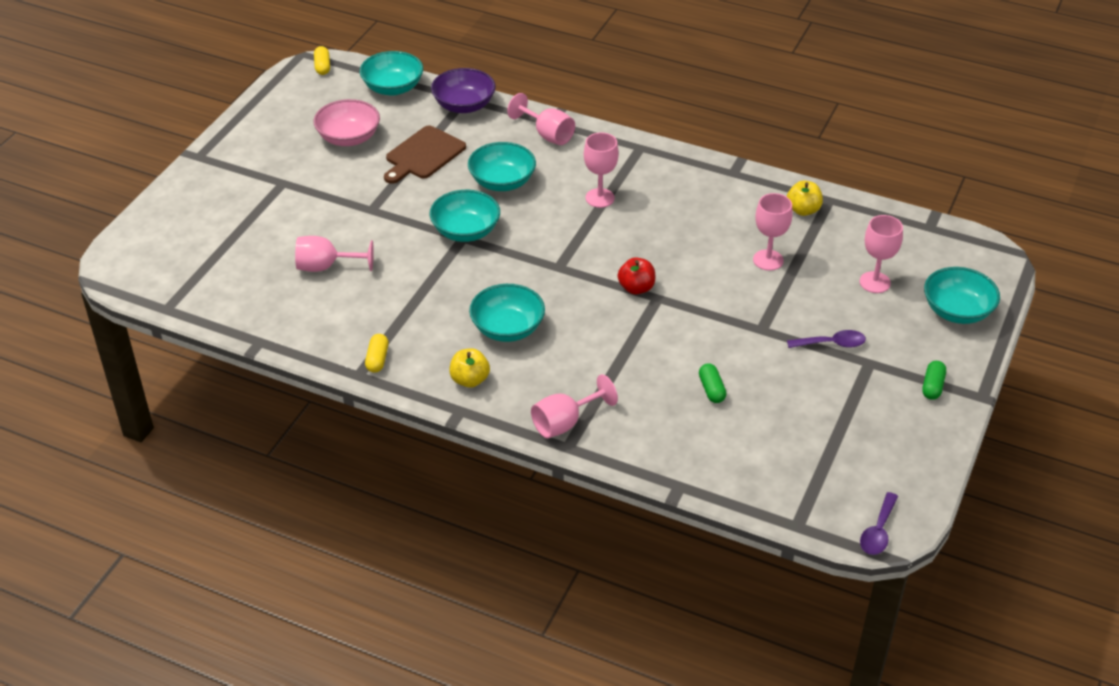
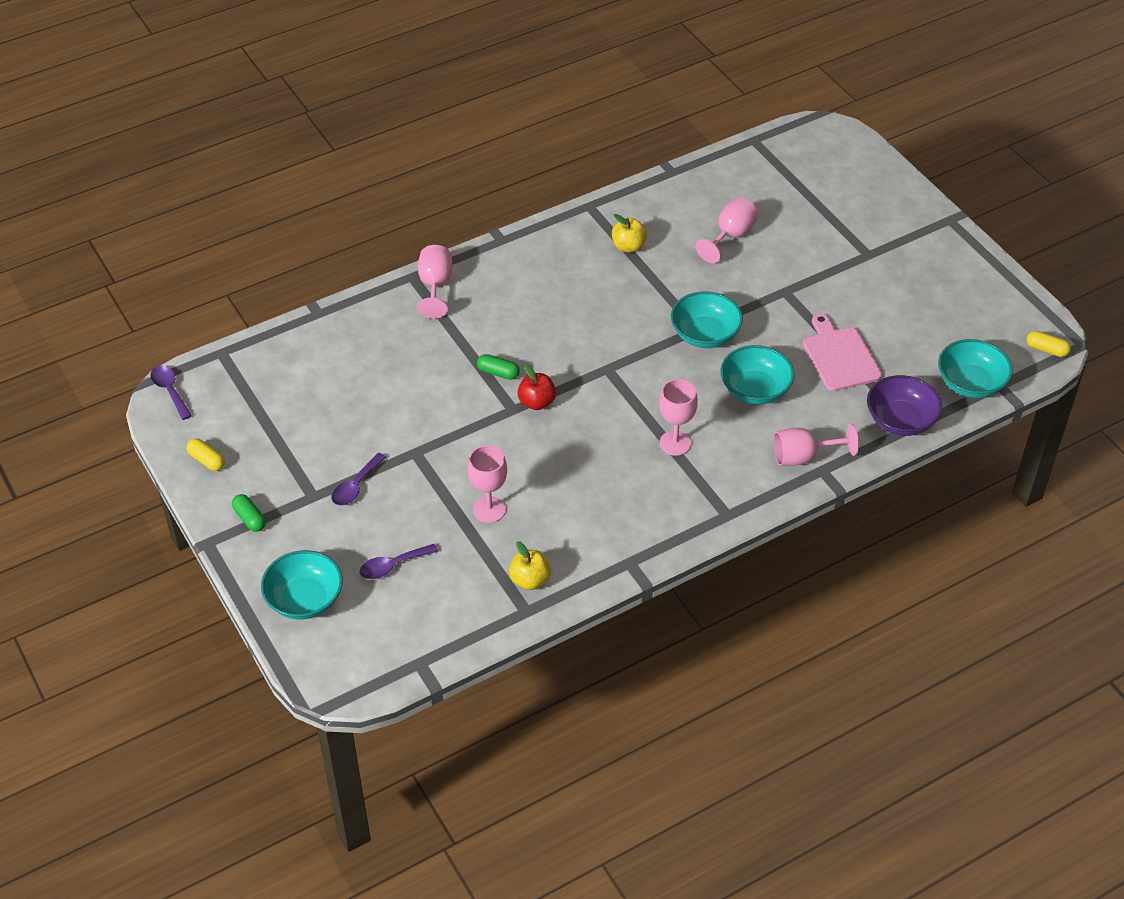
camera: 125 degrees right, 5 degrees up
(349, 138) = (906, 320): pink bowl -> none
(377, 359) = (596, 221): yellow capsule -> yellow capsule (207, 460)
(423, 155) = (839, 356): brown cutting board -> pink cutting board
(470, 380) = (527, 258): yellow apple -> yellow apple (628, 246)
(507, 328) = (562, 303): turquoise bowl -> none
(711, 389) = (385, 382): green capsule -> green capsule (498, 373)
(875, 282) = (392, 566): pink goblet -> purple spoon

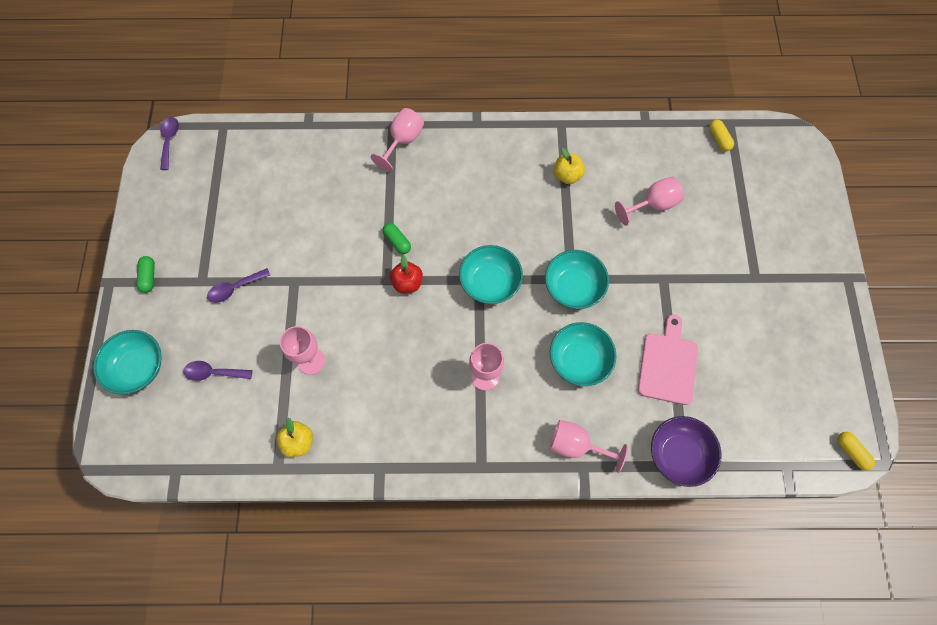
camera: 30 degrees right, 20 degrees up
(207, 460) = (154, 212): yellow capsule -> yellow capsule (718, 139)
(970, 383) = (762, 450): turquoise bowl -> turquoise bowl (490, 282)

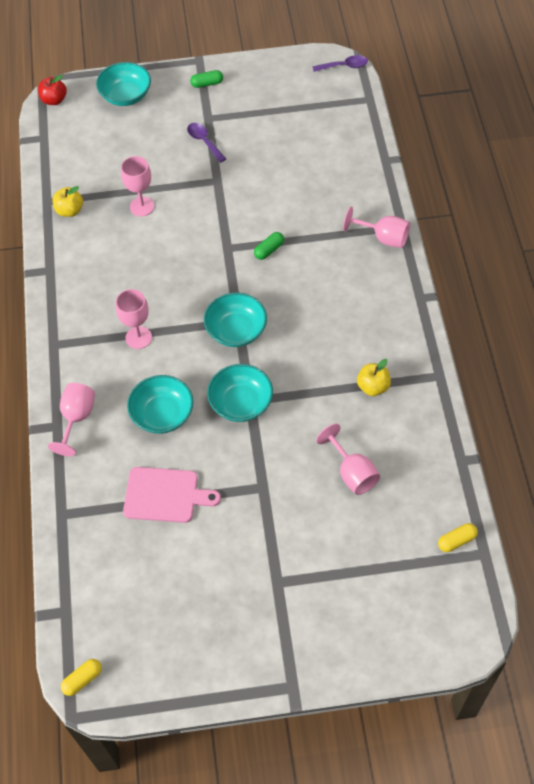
camera: 85 degrees right, 10 degrees down
(213, 373) = (125, 143): purple spoon -> none
(407, 283) = (226, 264): red apple -> red apple (54, 100)
(679, 454) = (72, 508): purple bowl -> none

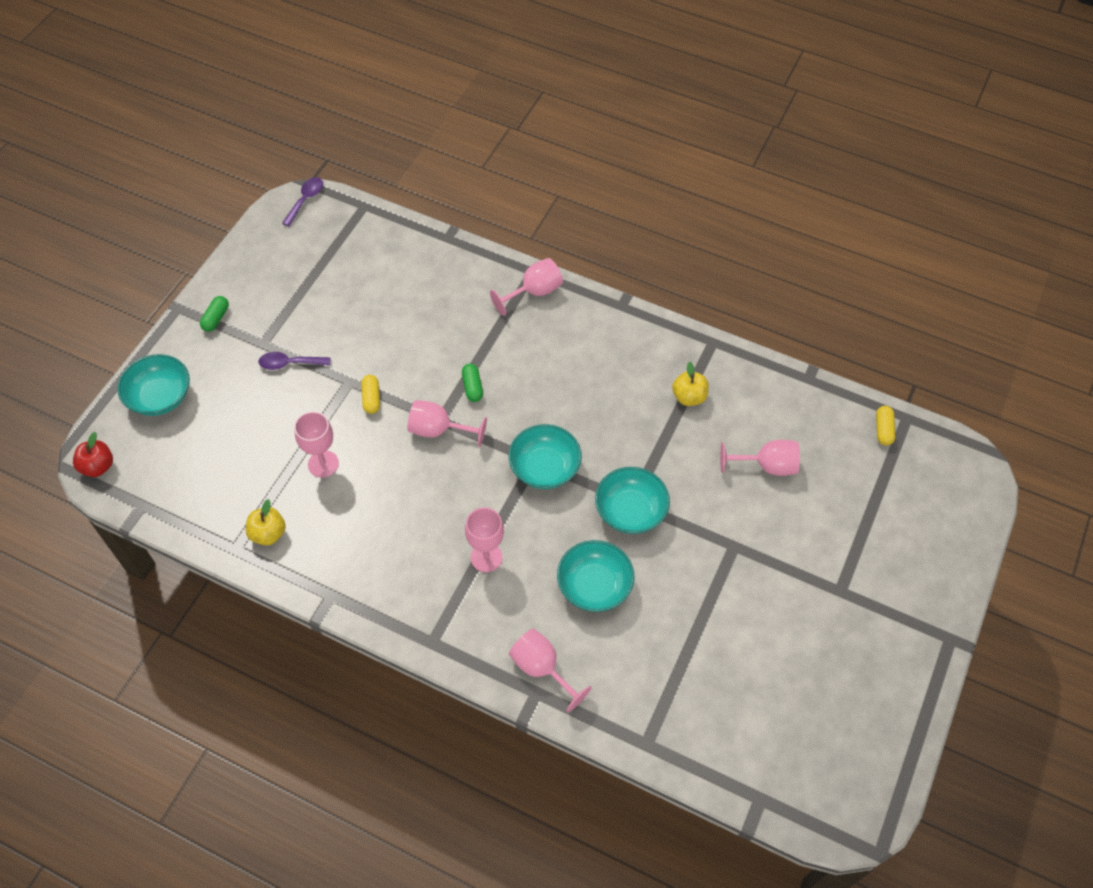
camera: 60 degrees left, 0 degrees up
(82, 679) = (844, 821): yellow capsule -> yellow capsule (371, 398)
(165, 495) = (687, 634): pink cutting board -> none
(218, 252) = (438, 430): none -> pink goblet

